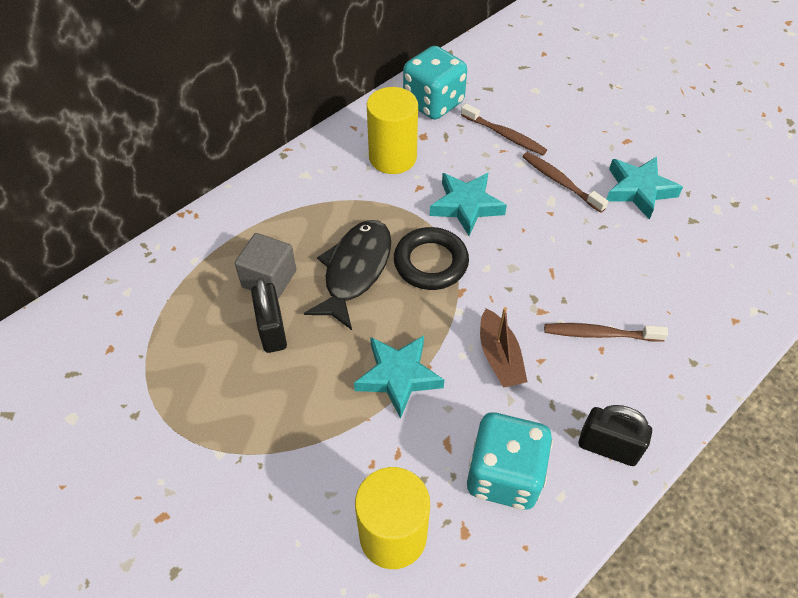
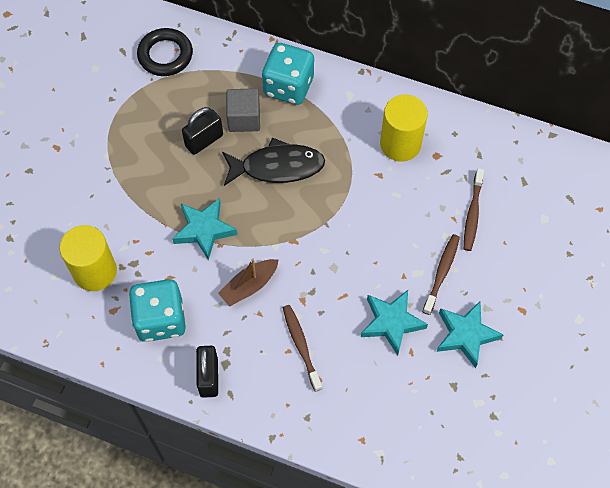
camera: 65 degrees right, 10 degrees up
(431, 262) = (309, 211): black ring -> black ring (165, 55)
(433, 103) = (479, 147): turquoise dice -> turquoise dice (288, 86)
(466, 206) = (377, 214): turquoise star -> turquoise star (391, 322)

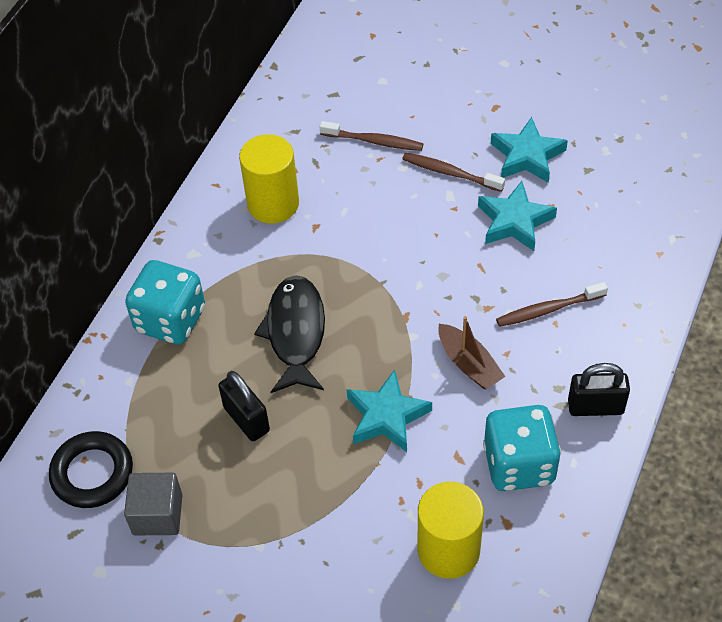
camera: 85 degrees left, 10 degrees down
(244, 118) = (216, 371): grey cube -> grey cube (157, 514)

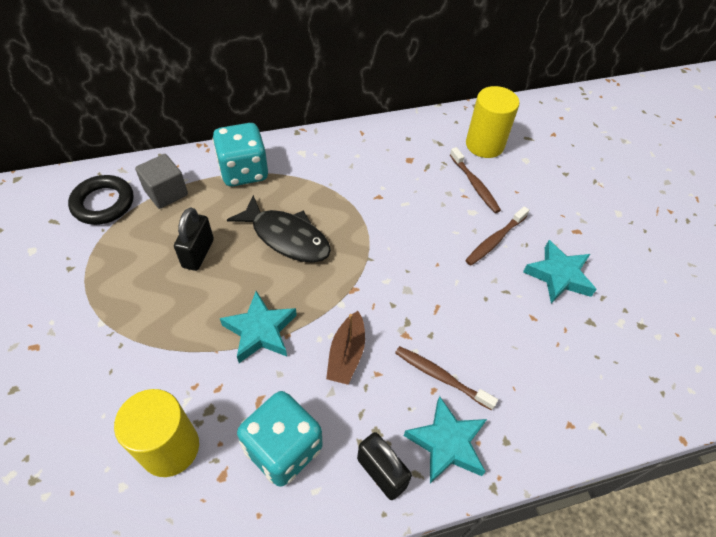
camera: 45 degrees right, 0 degrees up
(157, 514) = (92, 253): grey cube -> grey cube (166, 192)
(273, 204) = (374, 166): yellow cylinder -> yellow cylinder (484, 145)
(296, 333) = (286, 237): black fish -> black fish turned 75 degrees clockwise
(450, 173) = (495, 240): brown toothbrush -> brown toothbrush turned 120 degrees counterclockwise
(514, 221) = (495, 304): turquoise star -> turquoise star (446, 443)

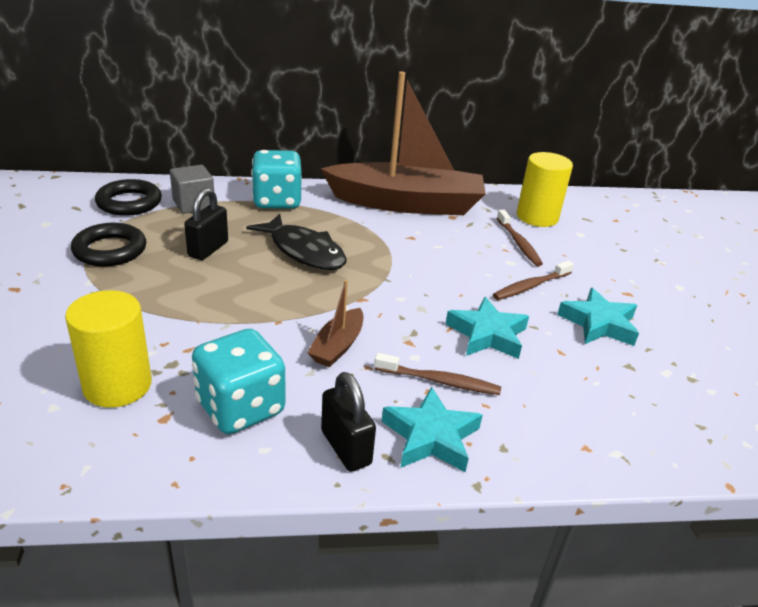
camera: 10 degrees right, 20 degrees down
(106, 275) = (110, 250): none -> black ring
(260, 331) = (250, 313): turquoise star -> turquoise star (487, 334)
(365, 150) = (407, 204): none -> brown boat
(441, 377) = (439, 381): brown toothbrush -> brown toothbrush turned 150 degrees clockwise

